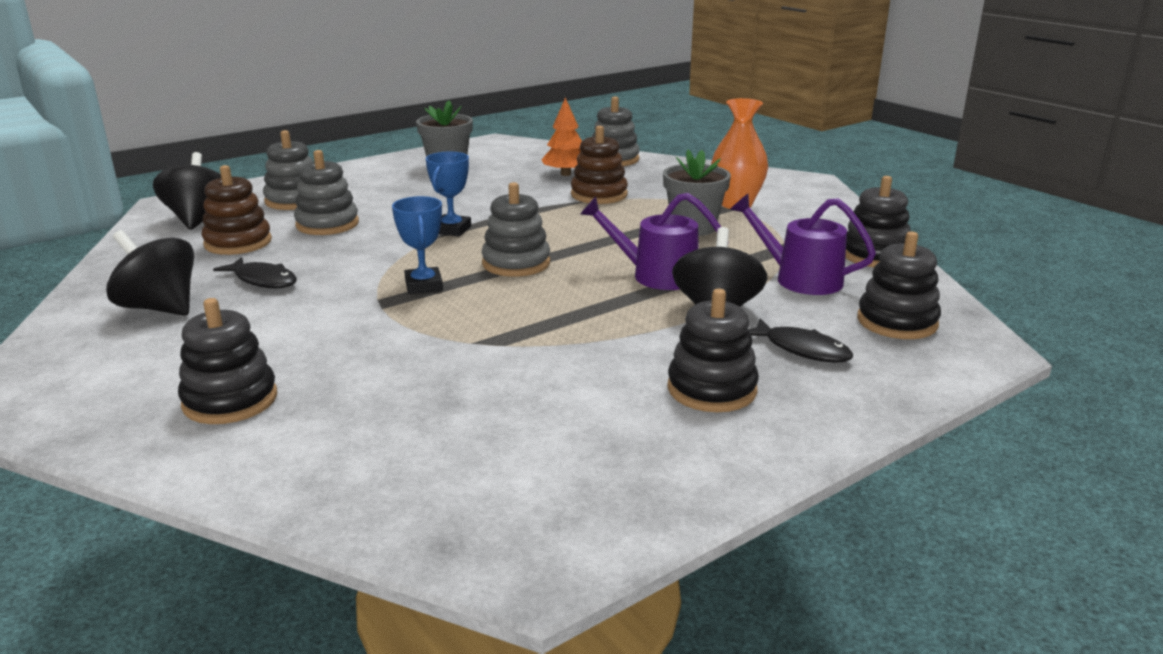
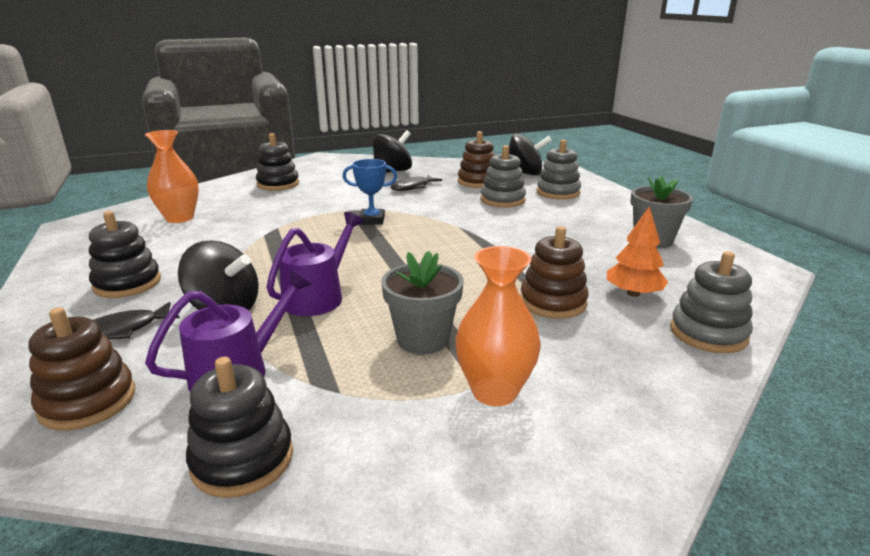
camera: 105 degrees right, 0 degrees up
(452, 230) = (473, 233): blue trophy -> none
(456, 443) = (180, 218): none -> orange vase
(516, 263) = (388, 248): grey stacking toy -> none
(897, 322) = (88, 401): black stacking toy -> brown stacking toy

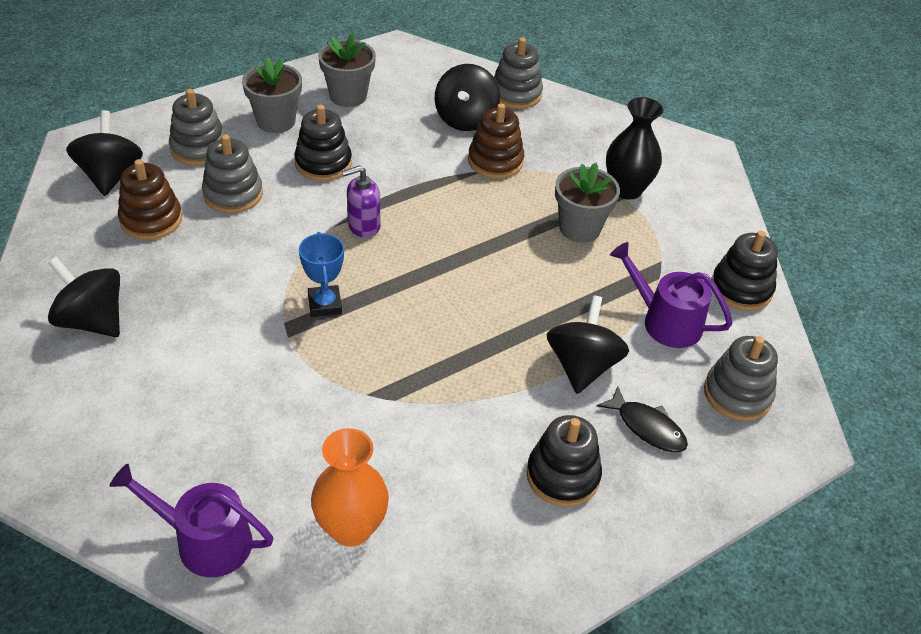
camera: 105 degrees left, 20 degrees up
(88, 401) = (737, 394): brown stacking toy -> grey stacking toy
(278, 184) = (167, 458): black stacking toy -> black stacking toy (323, 163)
(318, 297) = (536, 305): purple watering can -> purple watering can (205, 541)
(413, 187) = (179, 284): black fish -> none
(456, 236) = (363, 226): none -> purple soap dispenser
(494, 391) = (626, 189): orange vase -> black vase
(600, 214) = (276, 121): none -> grey flower pot
(633, 293) = (465, 119): orange tree -> black spinning top

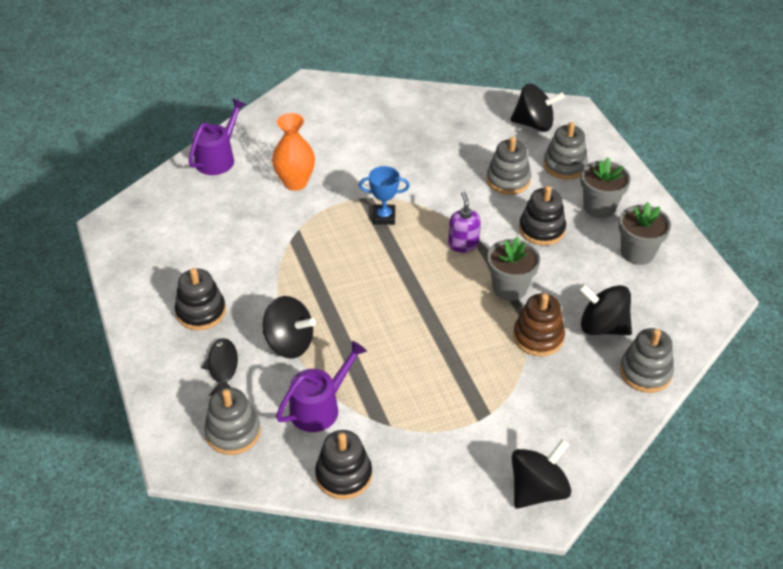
camera: 105 degrees right, 0 degrees up
(92, 321) = (393, 118): black spinning top -> black spinning top (537, 490)
(151, 220) = (484, 142): brown stacking toy -> none
(351, 528) = (203, 212): orange vase -> orange vase (295, 182)
(579, 228) = (441, 377): grey flower pot -> grey flower pot (509, 288)
(626, 189) = (489, 425): black vase -> none
(647, 427) = (222, 367): black fish -> black fish turned 120 degrees clockwise

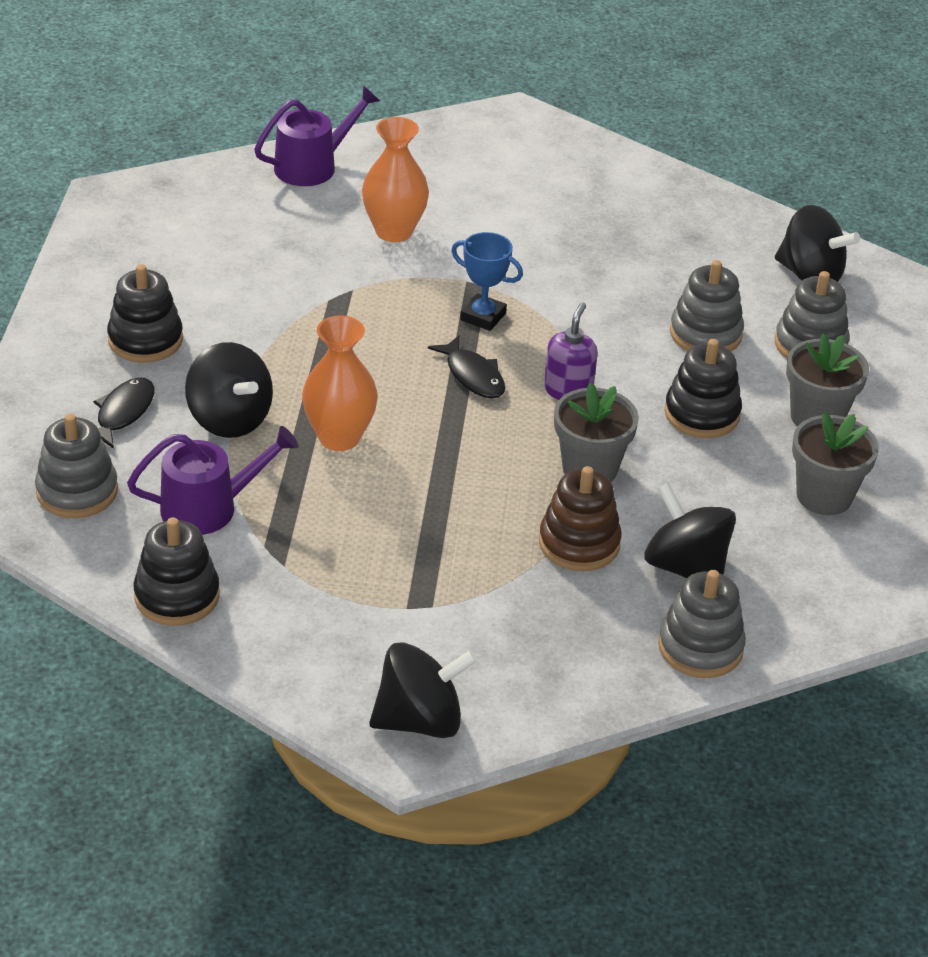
camera: 25 degrees right, 5 degrees down
(360, 328) = (339, 437): none -> orange vase
(405, 256) = (473, 376): none -> black fish

